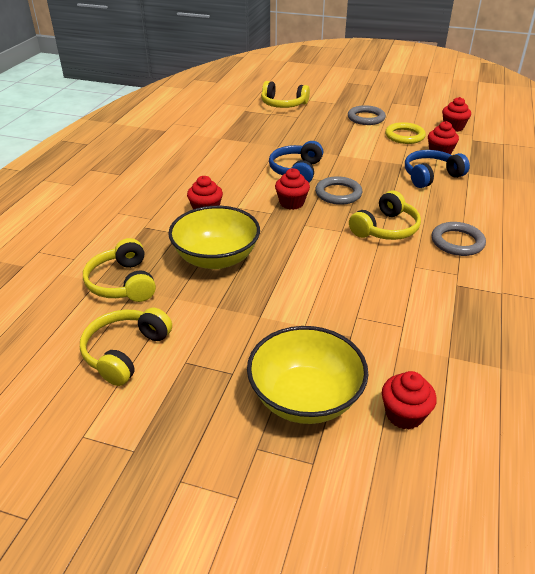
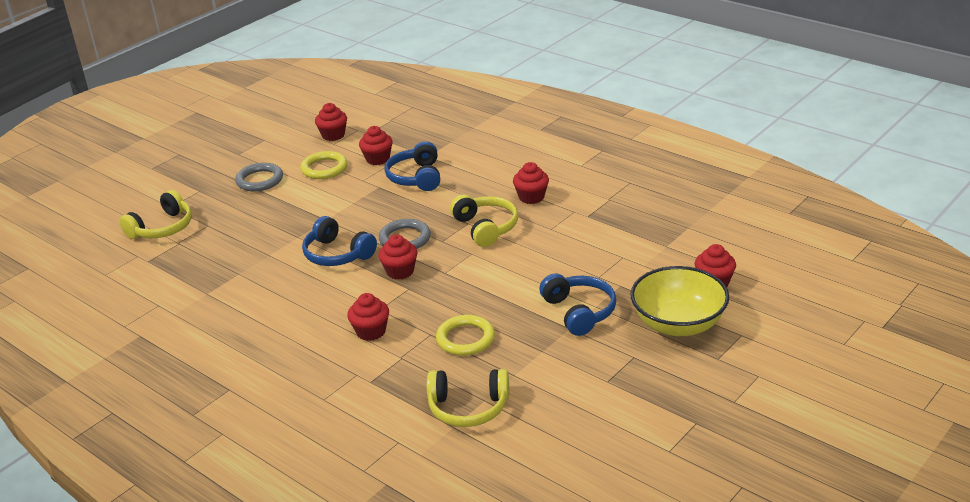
camera: 65 degrees left, 5 degrees down
(125, 352) = (577, 416): yellow headphones -> none
(216, 258) = (465, 339): yellow bowl -> yellow ring
(289, 316) = (579, 312): none -> blue headphones
(457, 242) = (531, 197): grey ring -> red cupcake

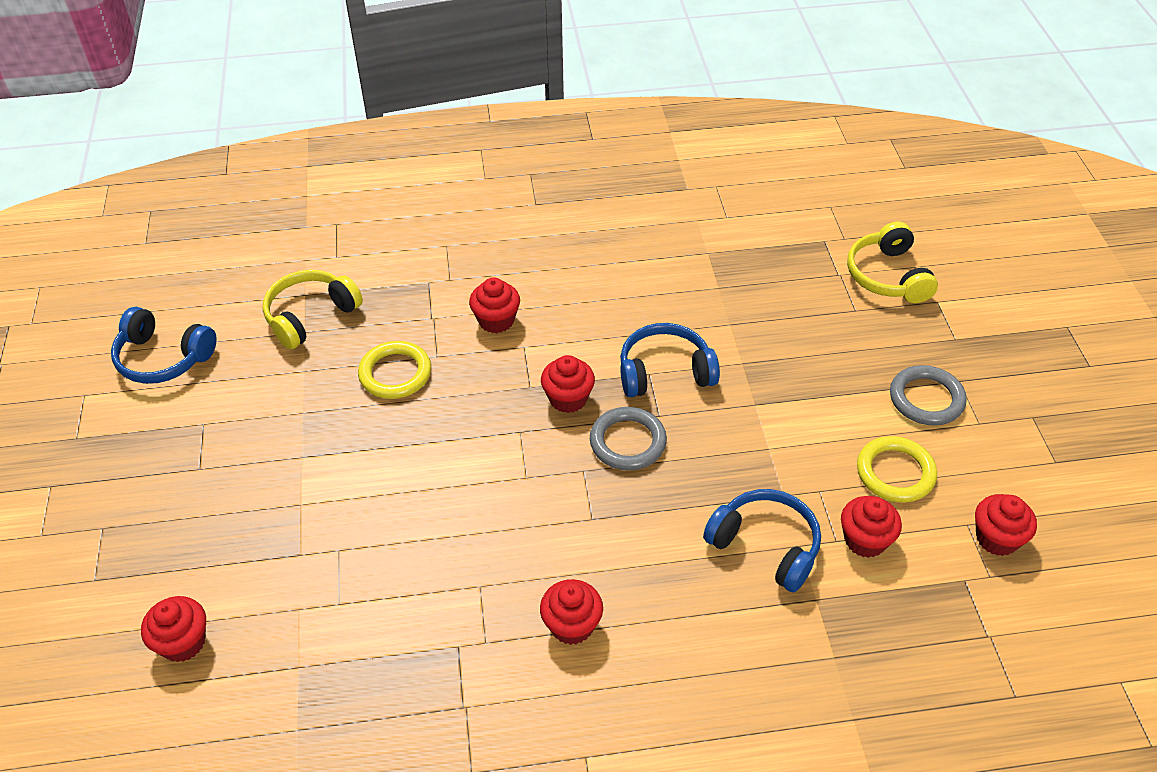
camera: 130 degrees right, 15 degrees up
(486, 228) = (560, 526): yellow headphones -> none
(579, 312) = (311, 483): blue headphones -> blue headphones (163, 358)
(678, 324) = (181, 544): yellow bowl -> none

